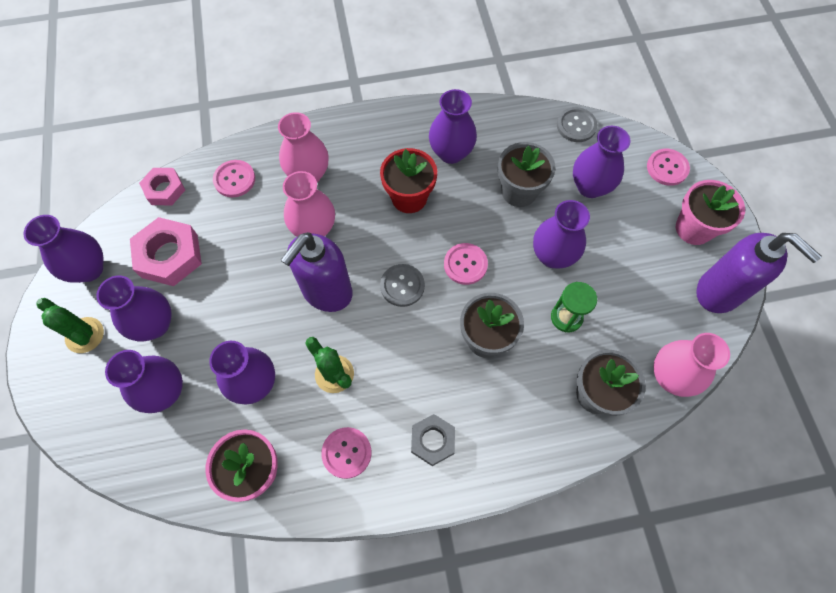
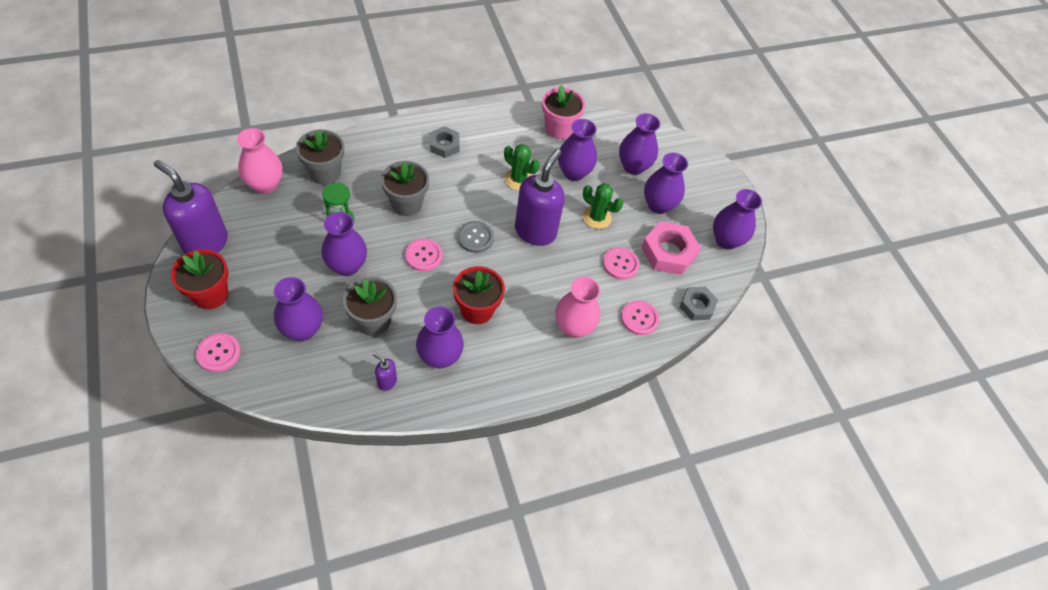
camera: 165 degrees right, 10 degrees down
(85, 335) = (705, 197): green cactus -> green cactus (597, 217)
(165, 189) = (697, 306): pink nut -> grey nut
(314, 229) = (557, 278): pink vase -> none
(346, 453) = (501, 138): pink button -> pink button (620, 264)
(502, 133) = (386, 381): none -> purple soap dispenser
(576, 126) = (306, 395): grey button -> none
(693, 228) = (210, 294): pink flower pot -> red flower pot

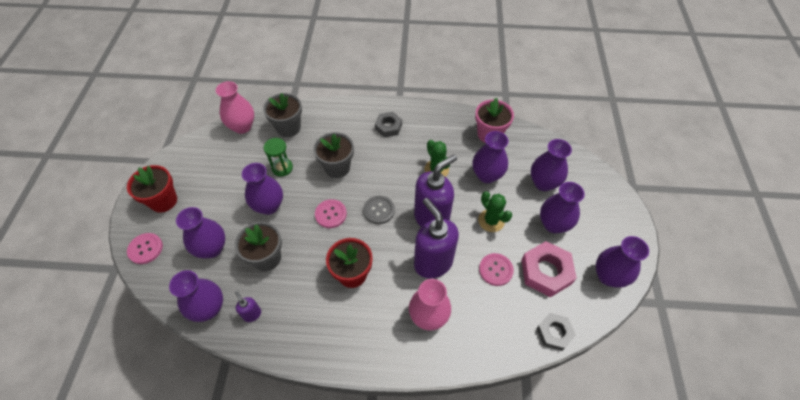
camera: 30 degrees right, 0 degrees up
(205, 243) = (180, 160): purple soap dispenser -> purple soap dispenser (433, 262)
(440, 357) = (303, 306): purple vase -> purple vase (209, 308)
(639, 318) = (493, 327): pink button -> none

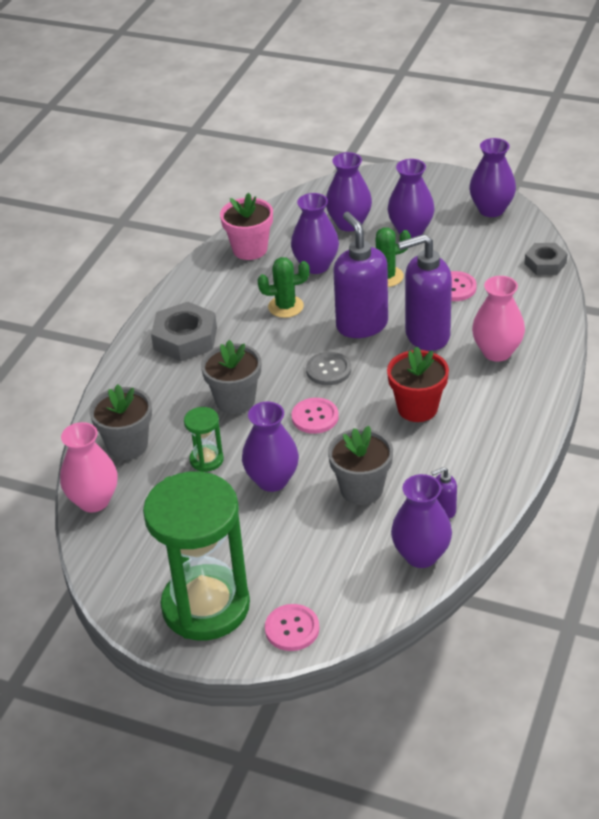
camera: 70 degrees left, 15 degrees down
(163, 201) = (206, 606): red flower pot -> green hourglass
(212, 248) = (322, 548): purple vase -> none
(388, 127) = (185, 339): grey nut -> grey nut, size x1.58
(546, 271) = (470, 251): pink nut -> none

